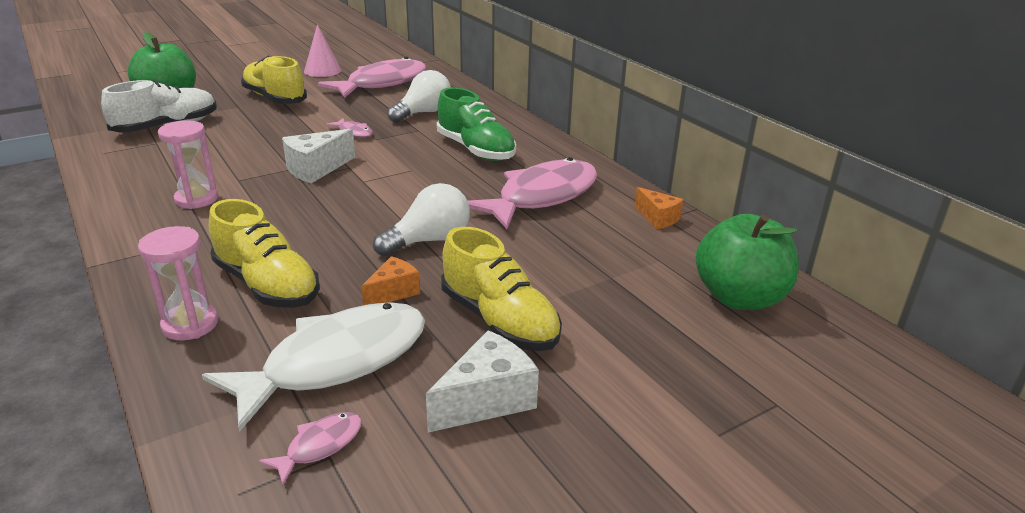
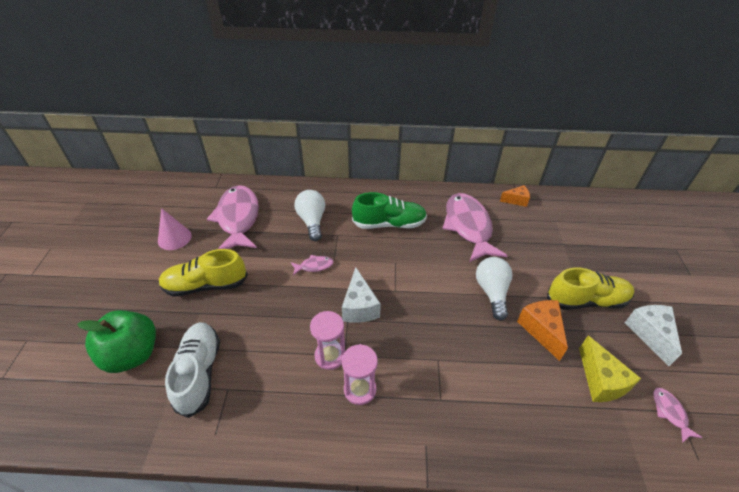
camera: 55 degrees left, 15 degrees up
(190, 324) = (535, 440): pink hourglass -> pink hourglass (330, 356)
(267, 285) = (506, 385): yellow shoe -> none
(335, 362) = (600, 381): white fish -> yellow cheese
(393, 292) = (541, 330): orange cheese -> orange cheese, size x1.56
(739, 298) = (598, 215): green apple -> none

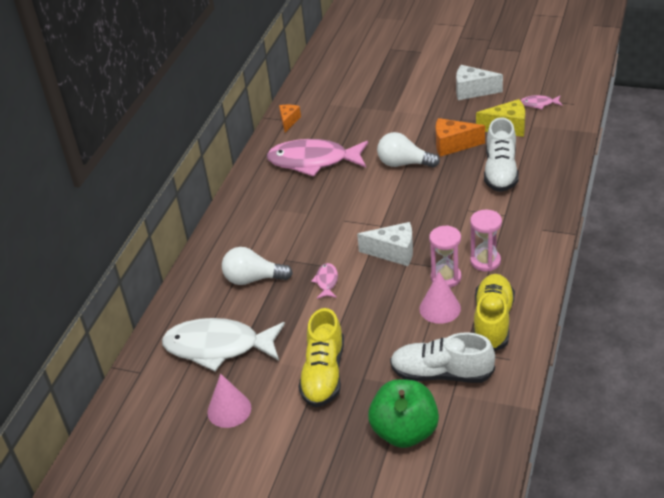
camera: 70 degrees left, 5 degrees down
(238, 218) = (218, 347): pink fish -> white fish
(286, 357) = (440, 308): none -> pink cone
(389, 224) = (284, 217): green shoe -> none
(515, 384) = (500, 171): none -> white shoe
(586, 300) = (430, 113): yellow shoe -> yellow shoe (493, 321)

